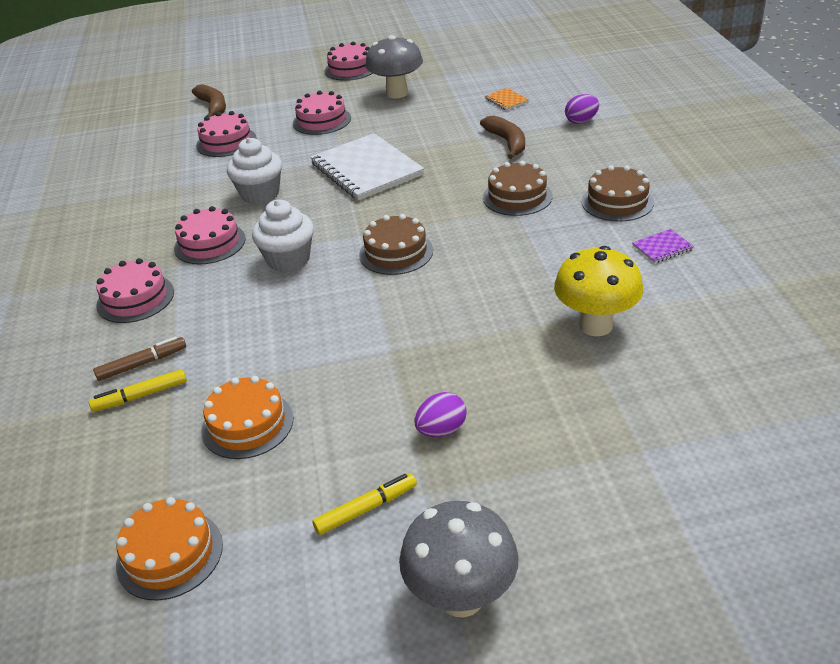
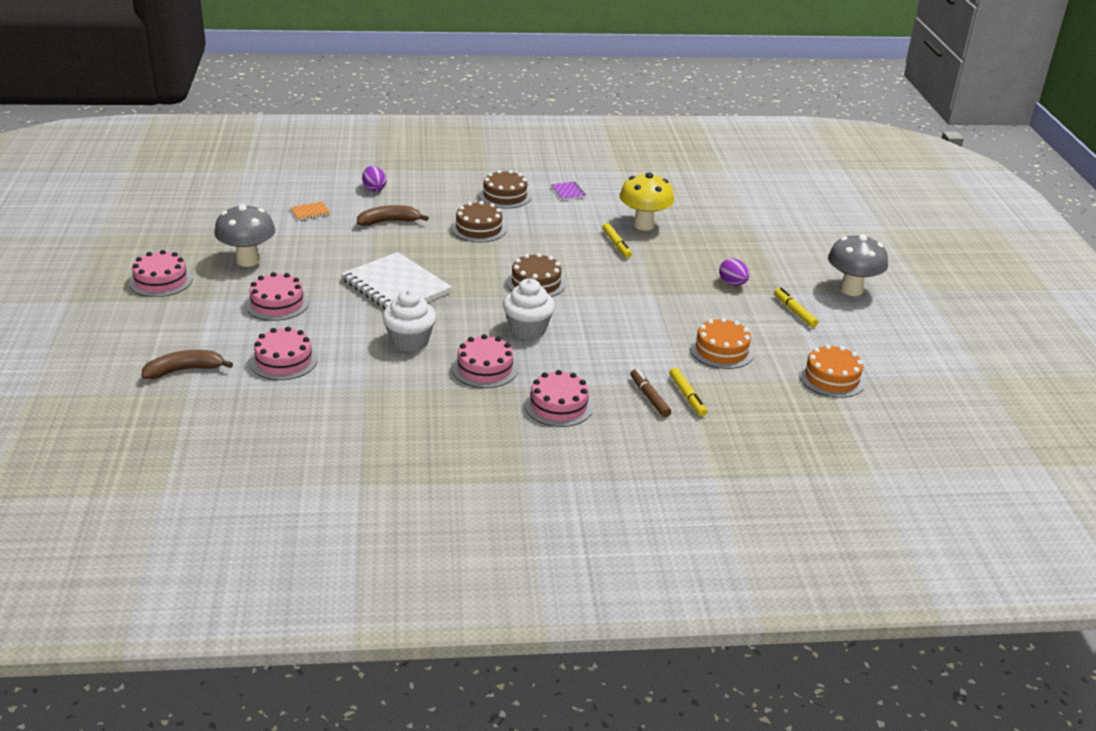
camera: 90 degrees left, 5 degrees down
(366, 169) = (396, 286): white notebook -> white notebook turned 75 degrees clockwise
(522, 305) = (616, 244): none -> yellow marker

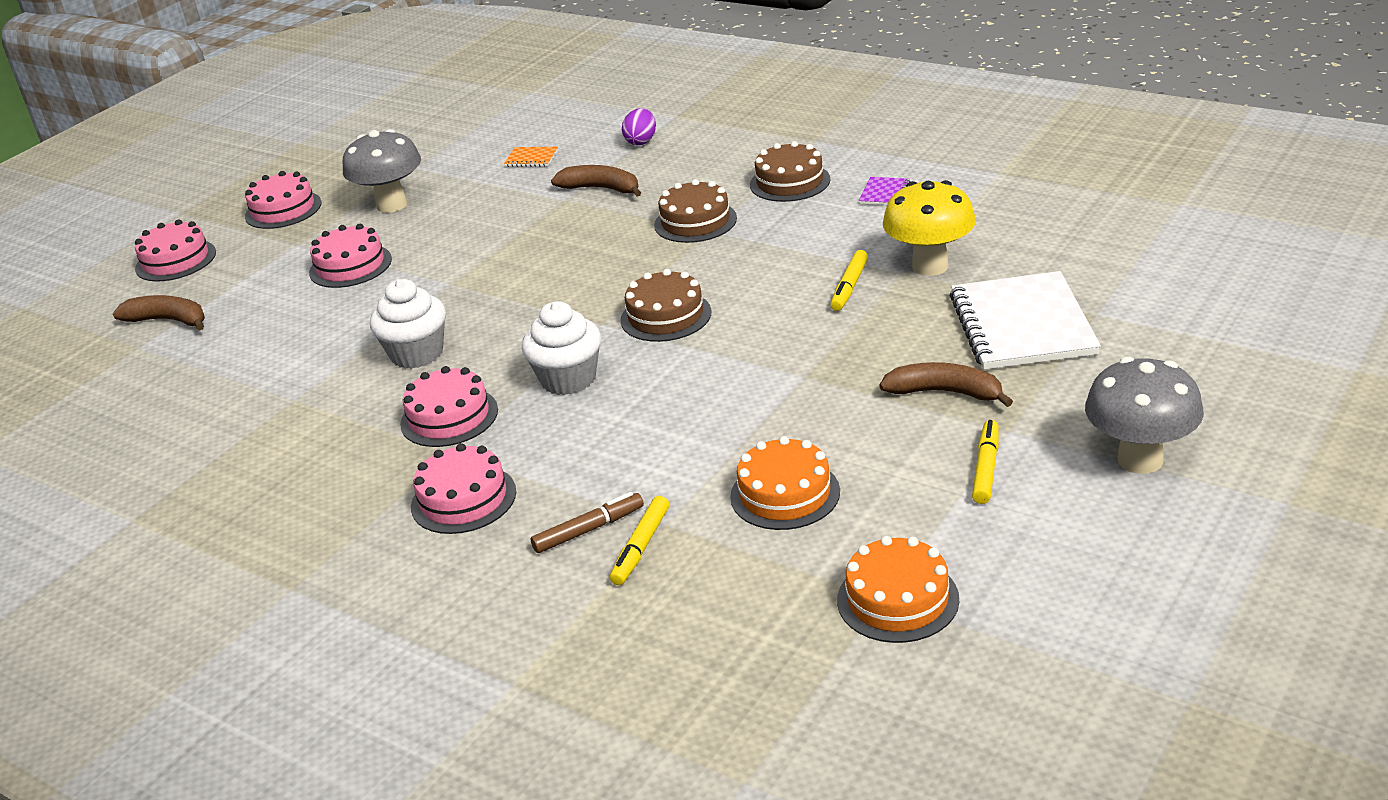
camera: 45 degrees right, 0 degrees up
(284, 361) = (266, 338): pink cake -> pink cake (176, 260)
(396, 286) = (497, 277): white notebook -> white notebook (1022, 325)
(649, 397) = (589, 530): brown marker -> brown marker turned 45 degrees clockwise
(732, 283) = (945, 392): purple egg -> brown banana

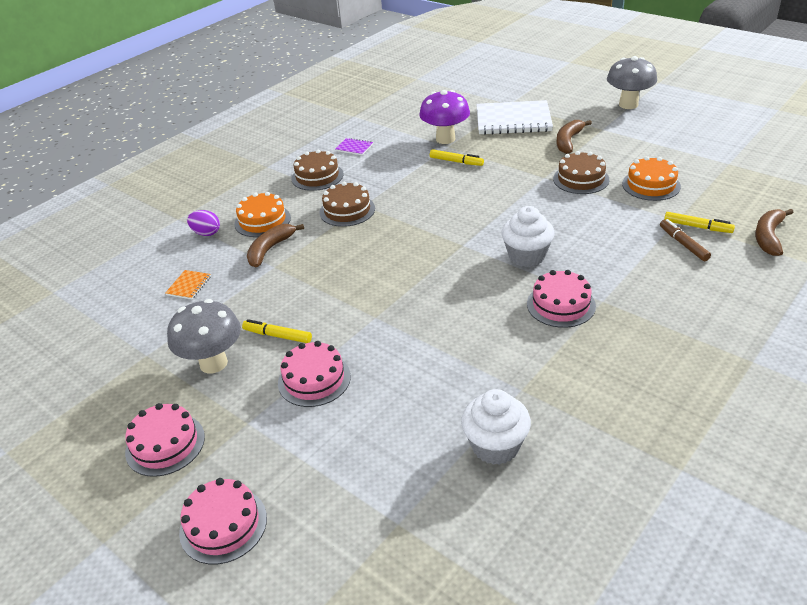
camera: 85 degrees left, 5 degrees up
(169, 320) = (354, 506): brown banana -> brown banana (768, 237)
(417, 354) = (474, 327): white cupcake -> white cupcake (495, 446)
(463, 499) = (654, 292): pink cake -> none
(666, 316) = (463, 221): brown cake -> brown cake (581, 179)
(897, 599) = (730, 160): orange cake -> orange cake (262, 221)
(930, 266) = (445, 139): yellow mushroom -> purple mushroom
(986, 468) = (632, 136): yellow marker -> yellow marker (277, 336)

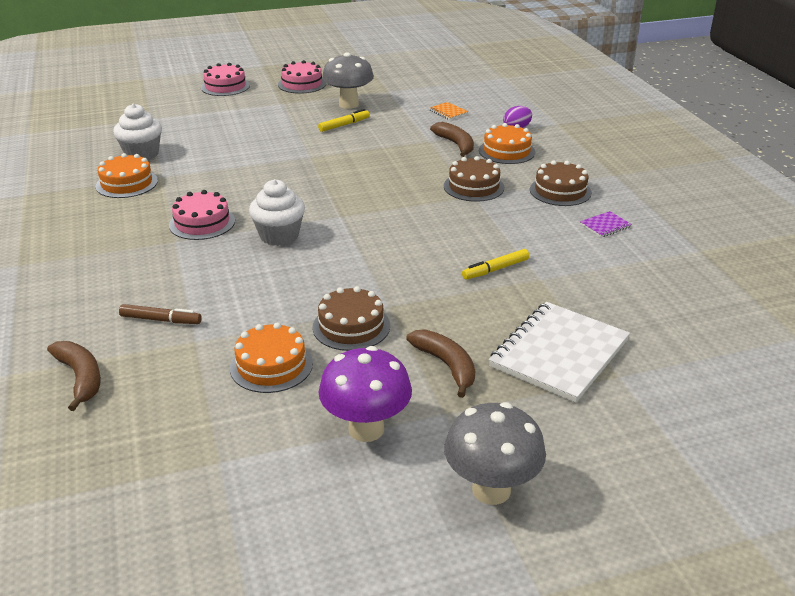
camera: 120 degrees right, 5 degrees down
(314, 379) = (284, 125): pink cake -> none
(445, 139) = (561, 284): purple mushroom -> purple mushroom (366, 429)
(563, 404) = (127, 183): none -> orange cake
(697, 227) = (165, 345): yellow marker -> none

